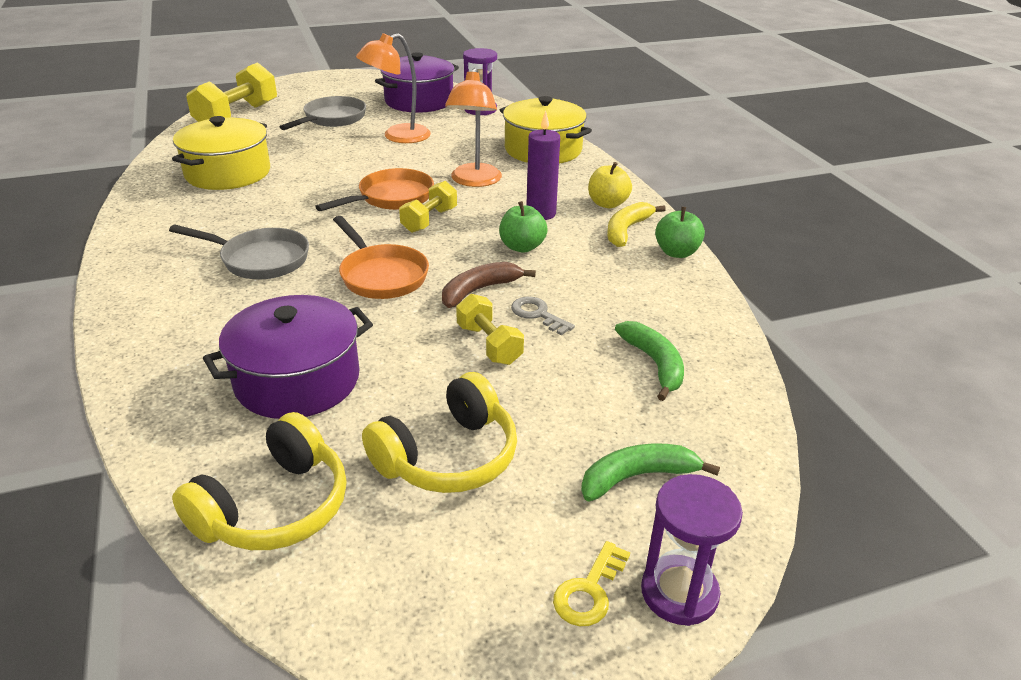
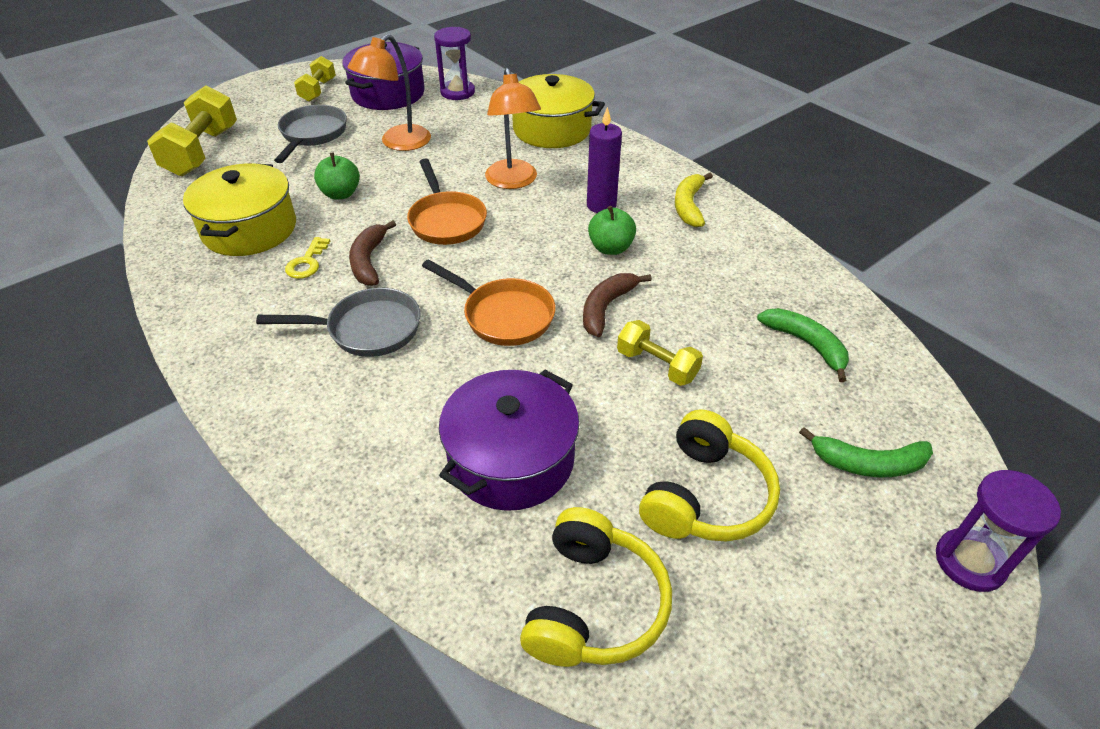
camera: 20 degrees left, 10 degrees up
(302, 213) = (369, 261): none -> brown banana
(391, 198) = (446, 220): orange pan -> orange pan turned 135 degrees clockwise
(429, 220) = (503, 238): yellow dumbbell -> yellow dumbbell (318, 90)
(538, 314) = (676, 320): grey key -> none
(589, 591) = (905, 587): yellow key -> yellow key (307, 262)
(607, 204) = (652, 180): yellow apple -> none
(637, 477) = (868, 463): green banana -> green banana turned 135 degrees counterclockwise
(676, 252) = (746, 220): green apple -> green apple (341, 194)

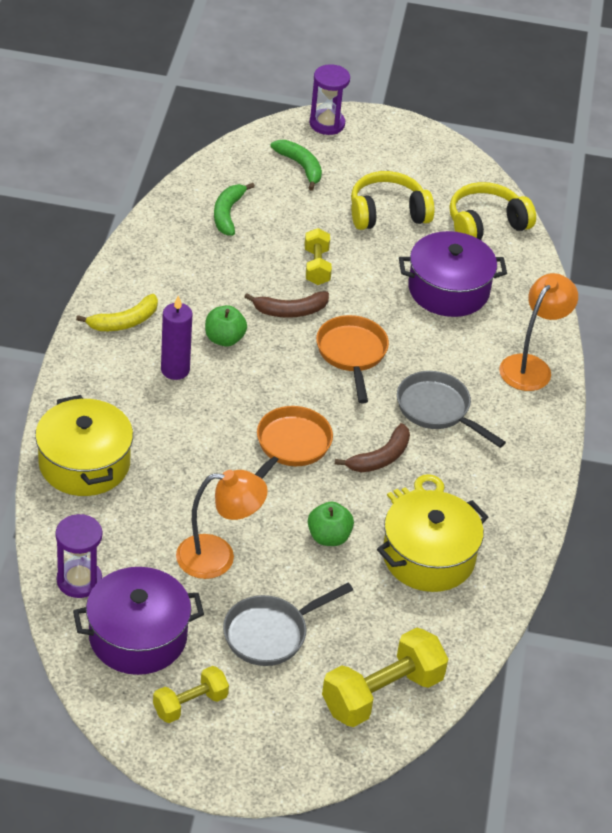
camera: 135 degrees left, 0 degrees up
(513, 181) = (196, 440): orange lamp -> orange lamp (531, 366)

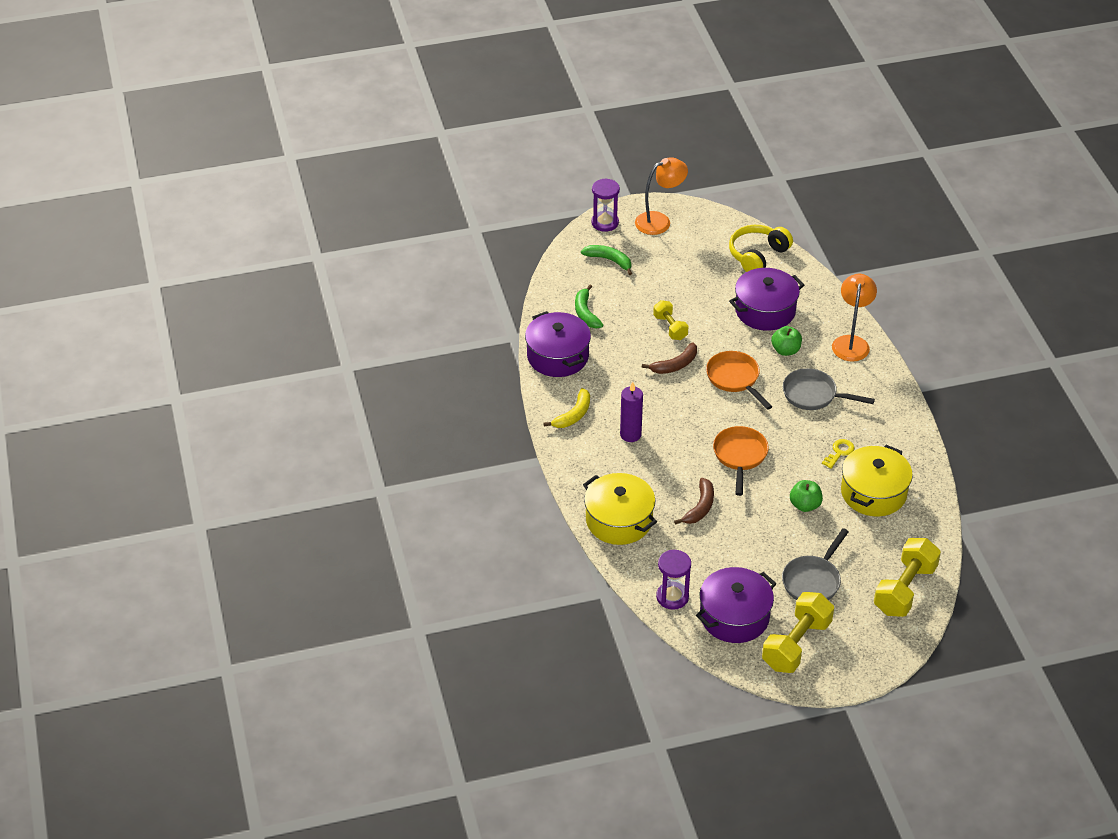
camera: 20 degrees left, 0 degrees up
(157, 249) = (558, 356): none -> purple pot
(190, 704) = (796, 644): yellow dumbbell -> yellow dumbbell, size x1.71
(218, 557) = (747, 546): orange lamp -> orange lamp (659, 221)
(224, 339) = (646, 401): green apple -> green apple (785, 350)
(380, 457) = (800, 440): brown banana -> brown banana (700, 507)
(387, 213) = (689, 272): yellow headphones -> none

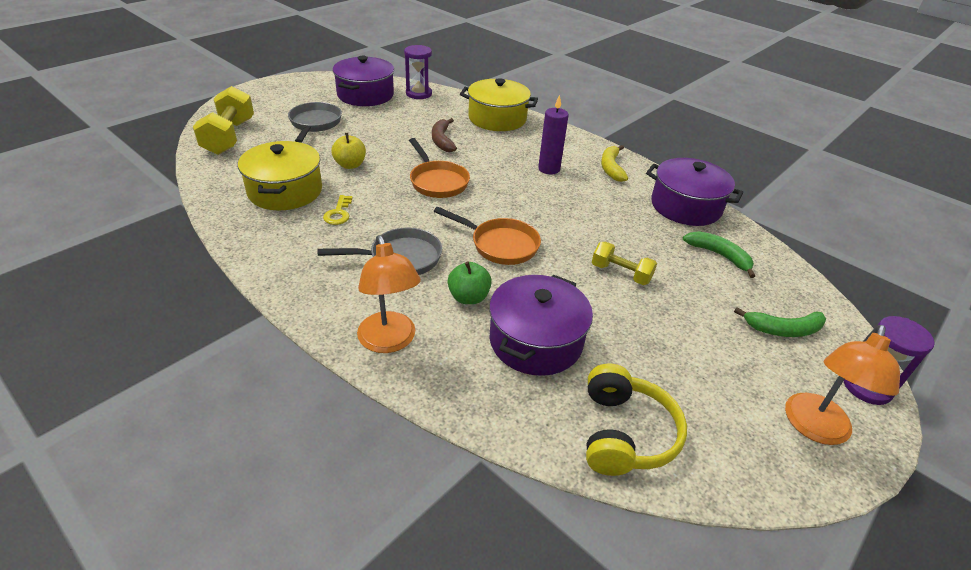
camera: 145 degrees right, 5 degrees down
(675, 365) = (573, 237): brown banana -> none
(796, 644) = (309, 93): yellow dumbbell -> none
(805, 505) = (350, 165): green apple -> yellow apple

